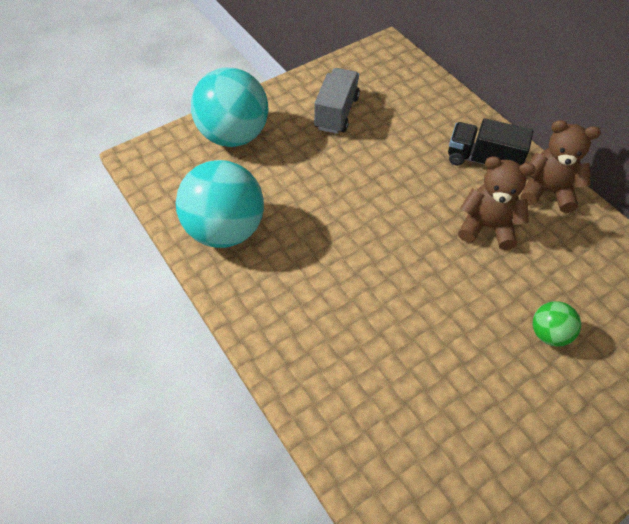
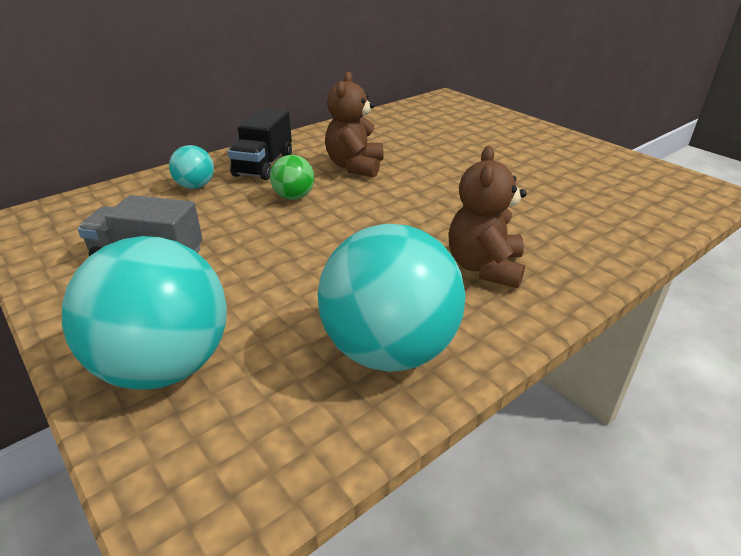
camera: 95 degrees left, 20 degrees down
(439, 122) = (195, 186): none -> turquoise ball
(547, 191) = (308, 141): brown teddy bear -> brown teddy bear (484, 267)
(549, 334) = (464, 148): green ball -> green ball (294, 197)

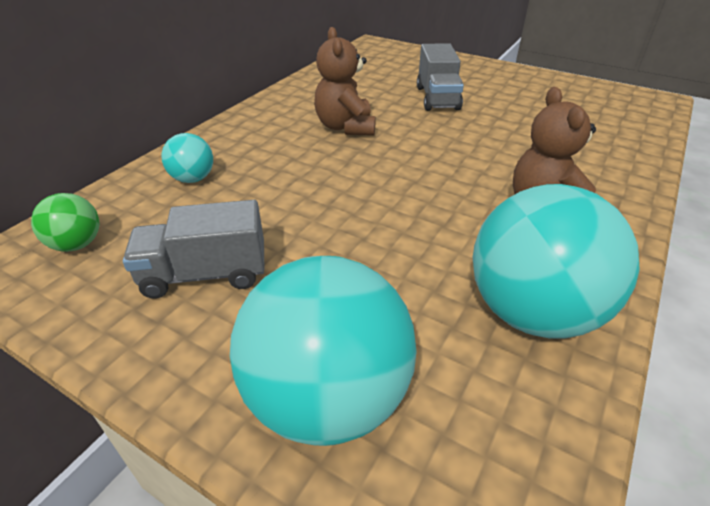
camera: 20 degrees left, 5 degrees up
(263, 165) = (250, 142): black truck -> none
(294, 197) = (310, 171): green ball -> green ball (77, 244)
(465, 154) = (437, 98): none -> grey truck

